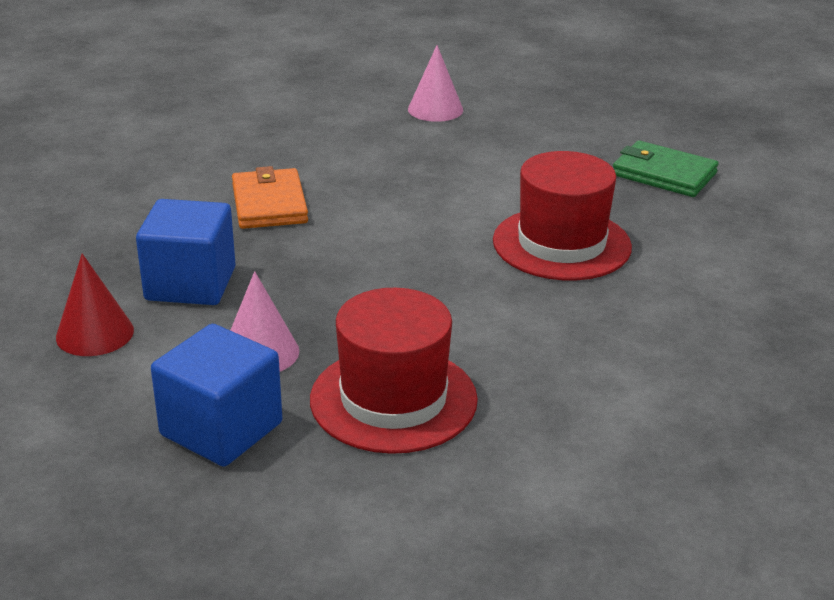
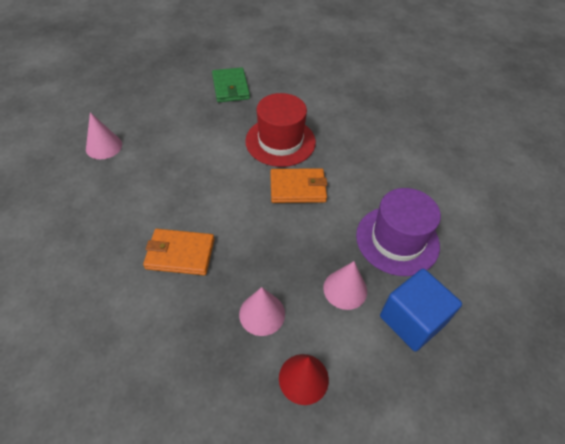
camera: 75 degrees left, 20 degrees up
(190, 284) = (262, 314): blue cube -> pink cone
(393, 399) = (397, 240): red hat -> purple hat
(457, 278) = (298, 188): none -> orange wallet
(664, 174) = (230, 87): green wallet -> green wallet turned 60 degrees counterclockwise

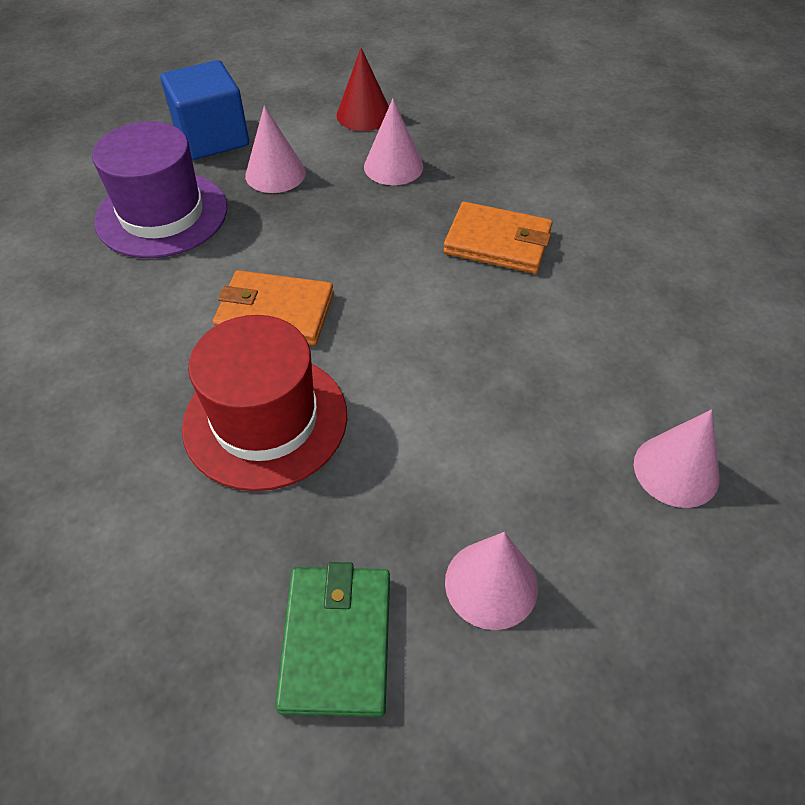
camera: 165 degrees left, 0 degrees up
(181, 105) = (491, 584): none -> pink cone

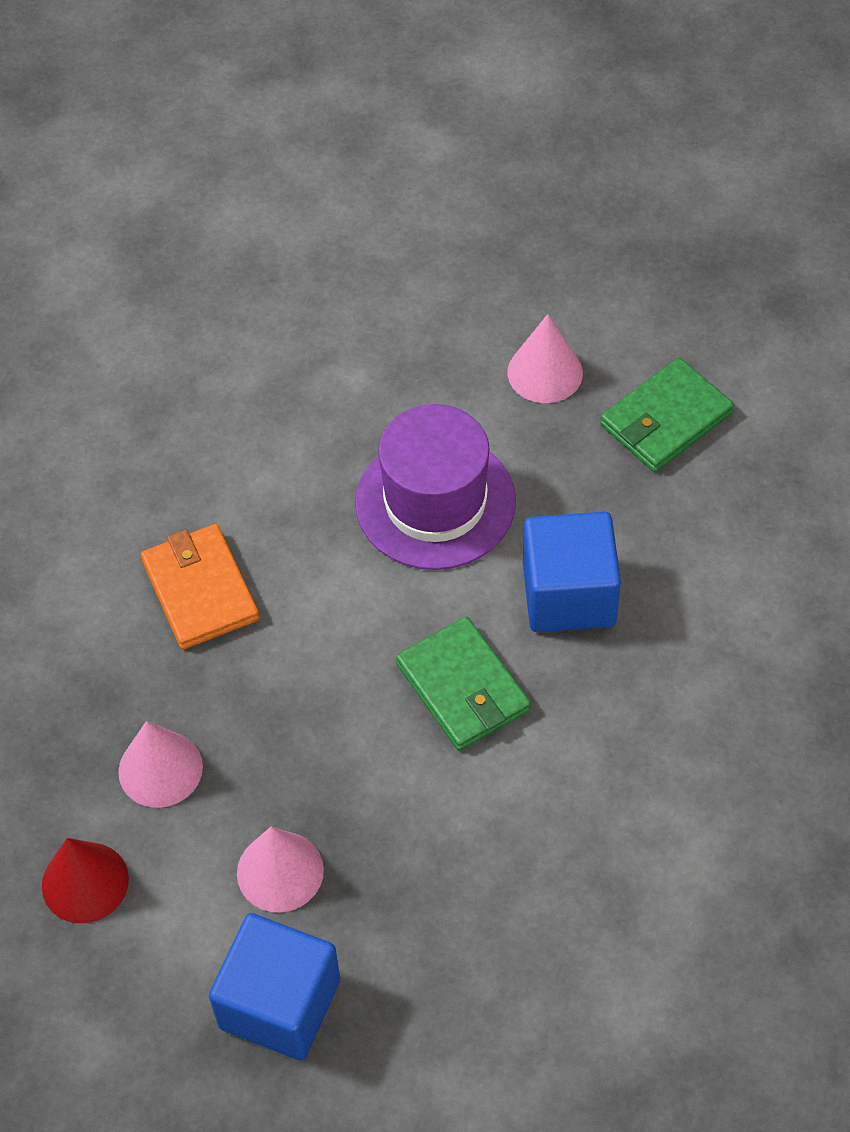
camera: 130 degrees left, 5 degrees up
(162, 214) = (445, 915): purple hat -> purple hat (435, 502)
(265, 420) = (569, 594): red hat -> blue cube
(275, 312) = (463, 687): orange wallet -> green wallet
(676, 470) = (349, 330): pink cone -> none

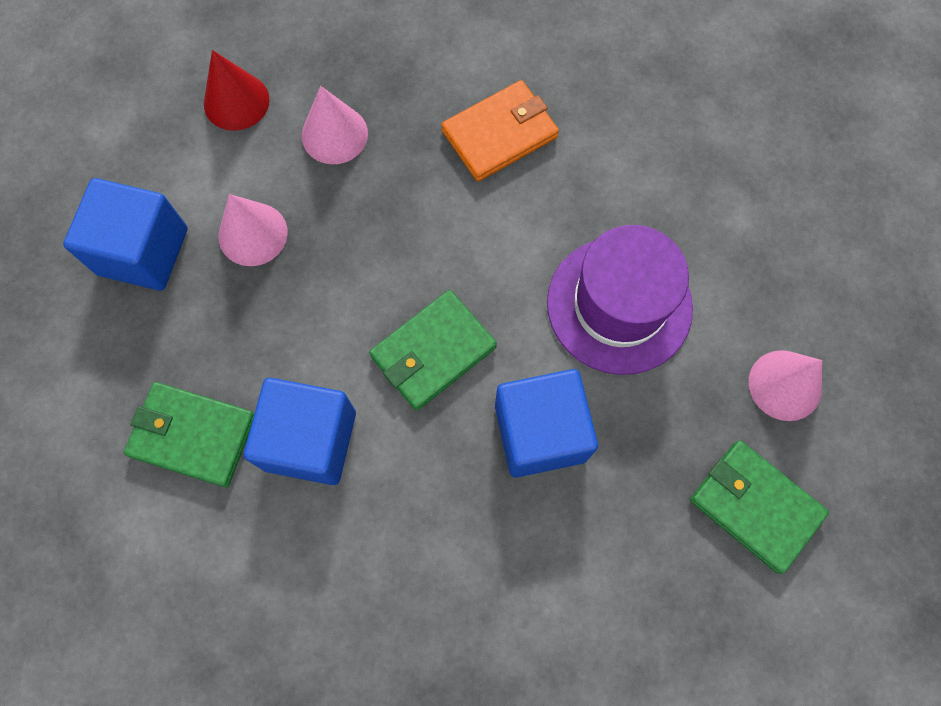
camera: 80 degrees right, 15 degrees up
(530, 950) = (192, 435): none -> green wallet
(551, 823) = (310, 440): none -> blue cube

